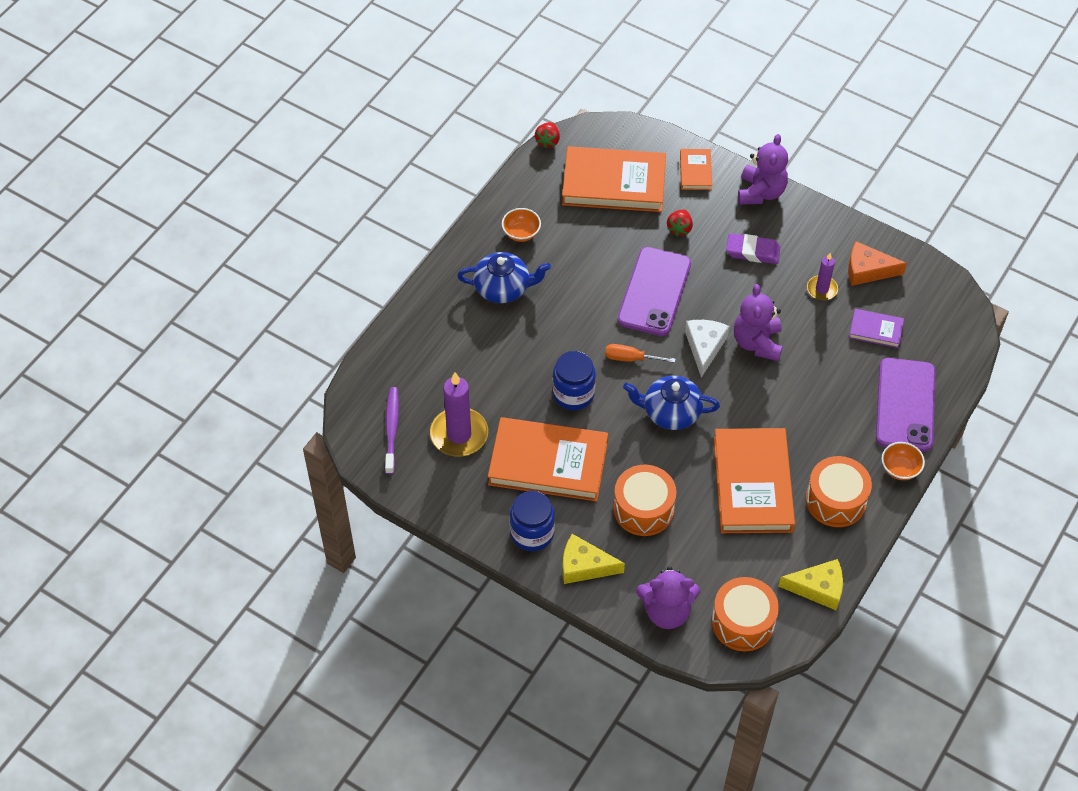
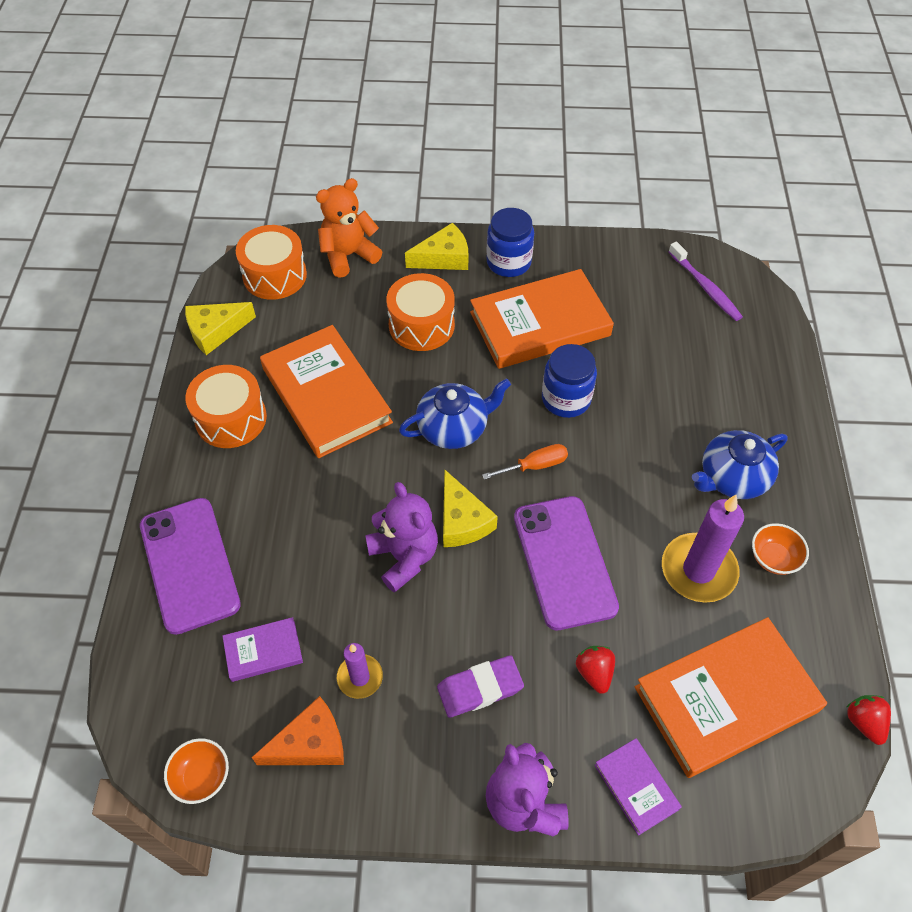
camera: 150 degrees right, 0 degrees up
(459, 434) = (642, 311): purple candle -> purple candle (698, 570)
(666, 611) = (348, 255): purple teddy bear -> orange teddy bear
(695, 171) = (636, 787): orange book -> purple book
(704, 347) = (462, 520): white cheese -> yellow cheese
(900, 469) = (171, 484): orange bowl -> orange bowl (202, 777)

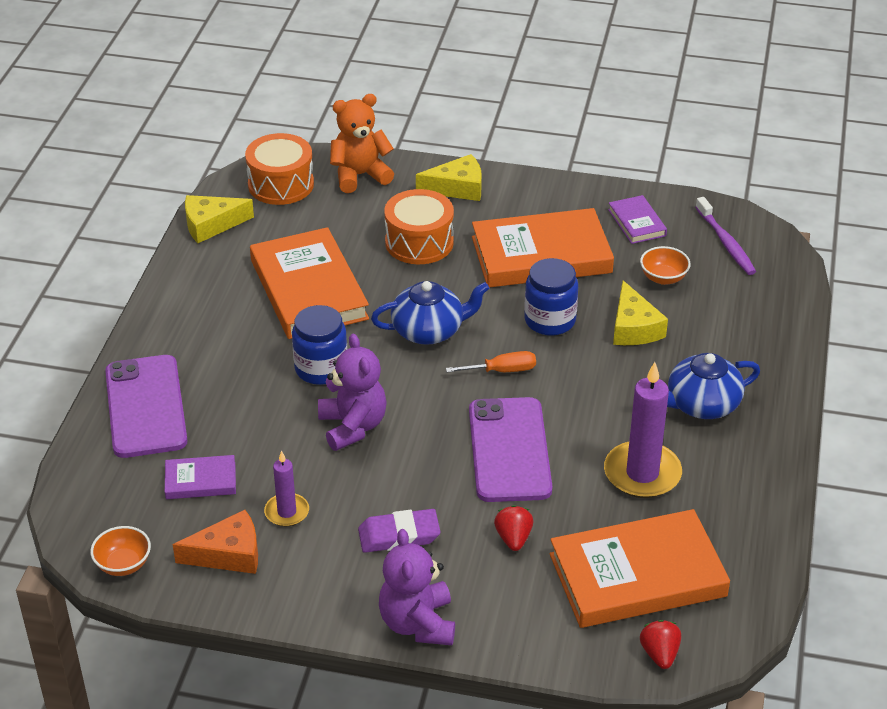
camera: 10 degrees right, 15 degrees down
(231, 418) = (210, 297): orange drum -> none
(462, 520) = (417, 405): yellow cheese -> yellow cheese (633, 327)
(508, 262) = (524, 199): blue jar -> blue jar (321, 368)
(636, 787) = (528, 628): purple book -> purple book (636, 223)
(773, 558) = (722, 474): orange bowl -> orange bowl (663, 278)
(864, 722) = (769, 611): red strawberry -> red strawberry (659, 654)

